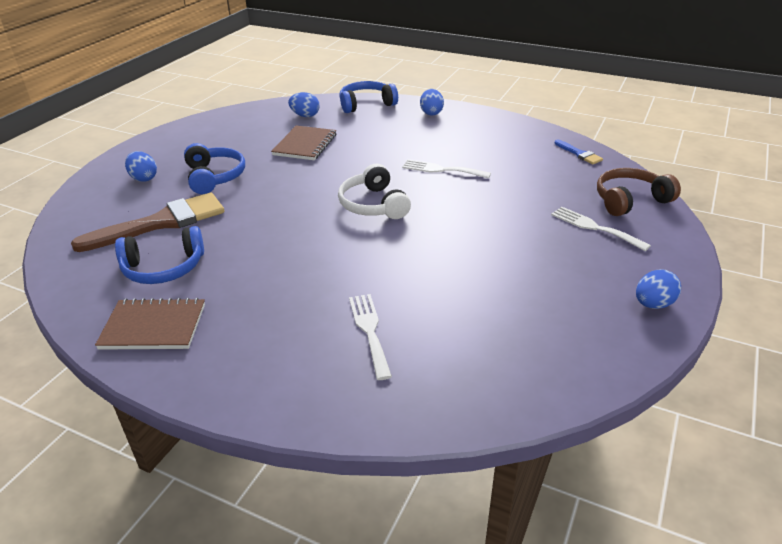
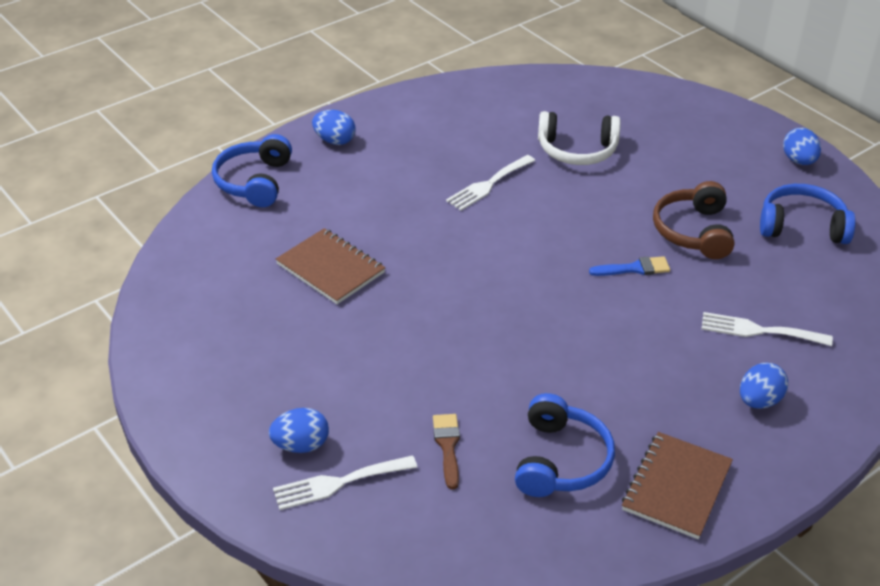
camera: 65 degrees left, 5 degrees up
(161, 223) = (447, 446): brown brush -> brown brush, size x0.45
(214, 177) = (355, 372): blue headphones -> blue headphones (802, 226)
(305, 116) = (237, 244): blue egg -> blue egg (759, 401)
(373, 205) = (530, 258): white headphones -> white headphones (577, 150)
(579, 154) = (527, 86): blue brush -> blue brush (634, 268)
(594, 227) = (670, 138): white fork -> white fork (339, 483)
(630, 200) = (638, 99): brown headphones -> brown headphones (693, 231)

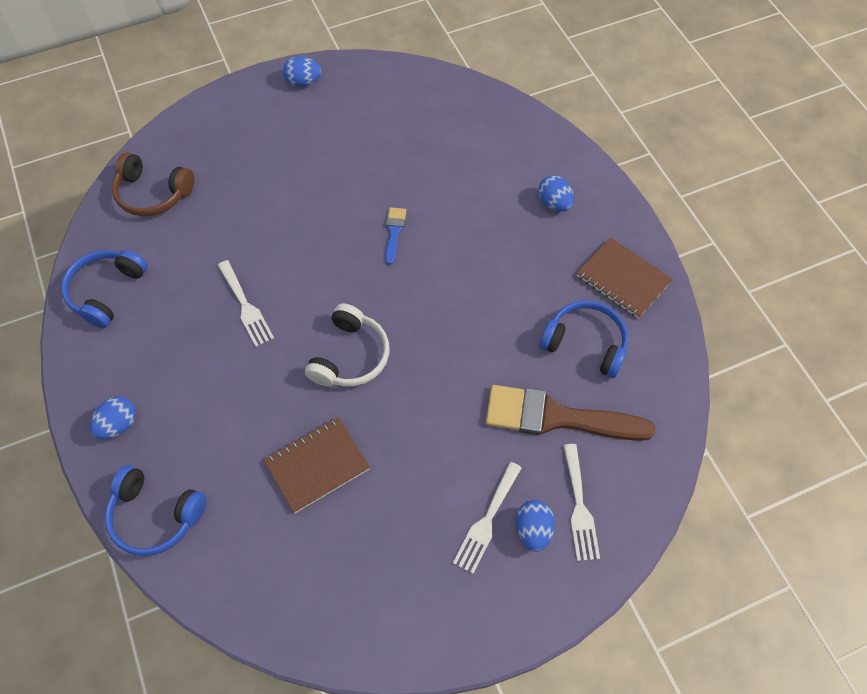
camera: 75 degrees left, 20 degrees up
(447, 446) = (556, 417): brown brush -> brown brush, size x2.21
(577, 150) = (225, 225): white headphones -> white headphones (350, 356)
(693, 231) = (363, 179): brown headphones -> brown headphones (153, 193)
(759, 330) = (485, 178): white fork -> white fork (487, 521)
(802, 226) = (381, 110): blue headphones -> blue headphones (106, 291)

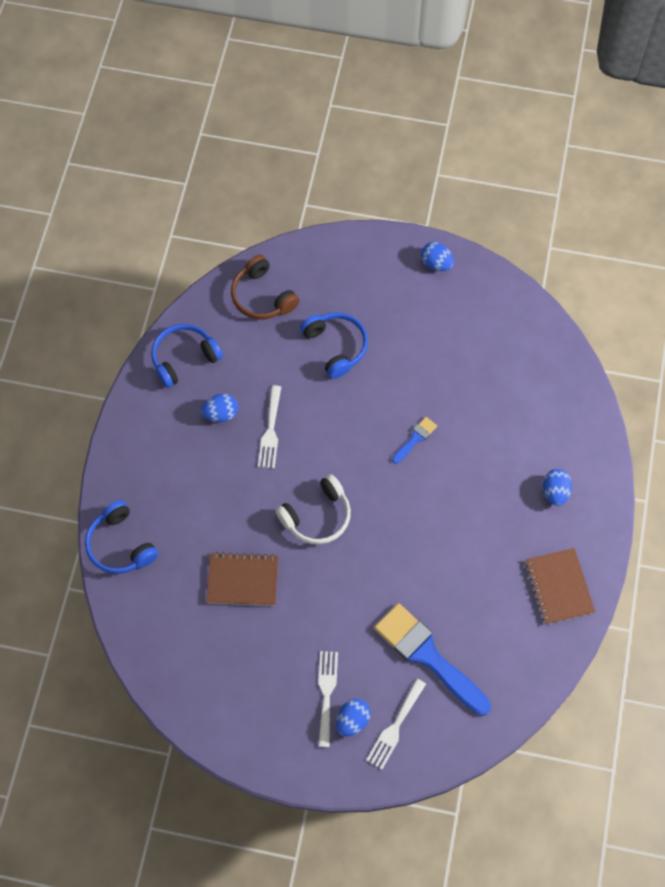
camera: 35 degrees right, 5 degrees up
(119, 425) = (134, 466): blue egg -> blue egg (221, 414)
(487, 521) = (326, 693): white fork -> white fork turned 120 degrees clockwise
(556, 417) = (427, 656): brown brush -> blue brush
(585, 343) = (490, 617): blue headphones -> blue headphones (336, 347)

